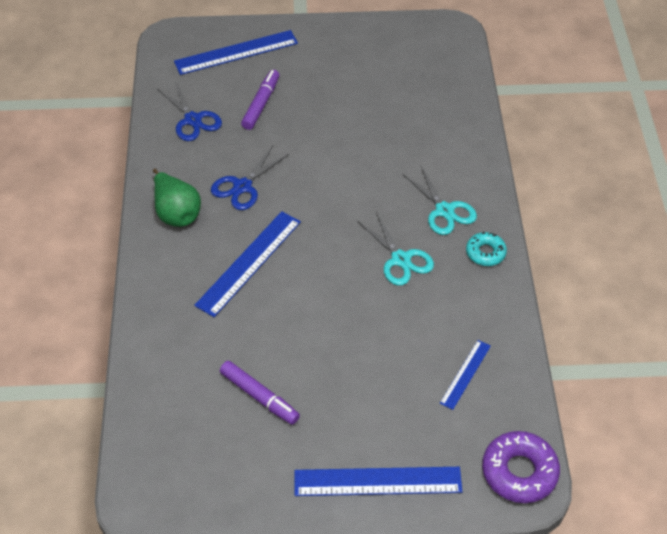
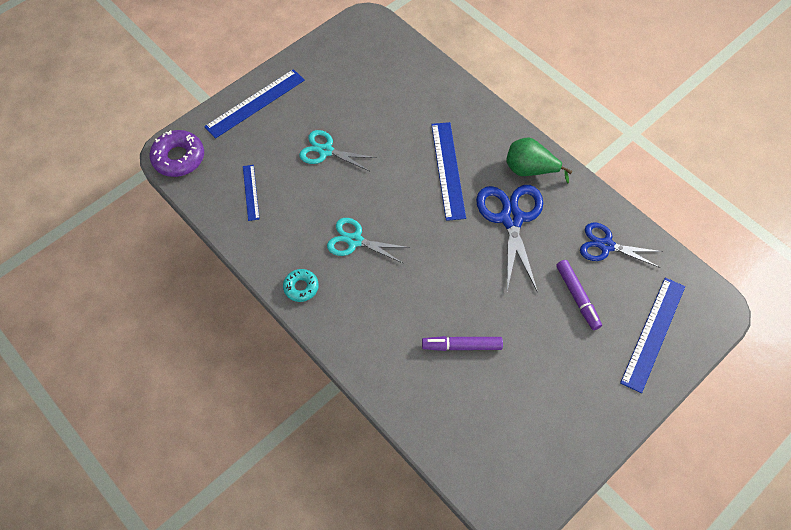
camera: 140 degrees right, 10 degrees up
(242, 186) = (511, 219): blue scissors -> blue scissors, size x1.55
(259, 396) = (360, 101): purple marker -> purple marker (462, 346)
(444, 210) = (357, 302): turquoise scissors -> turquoise scissors (326, 151)

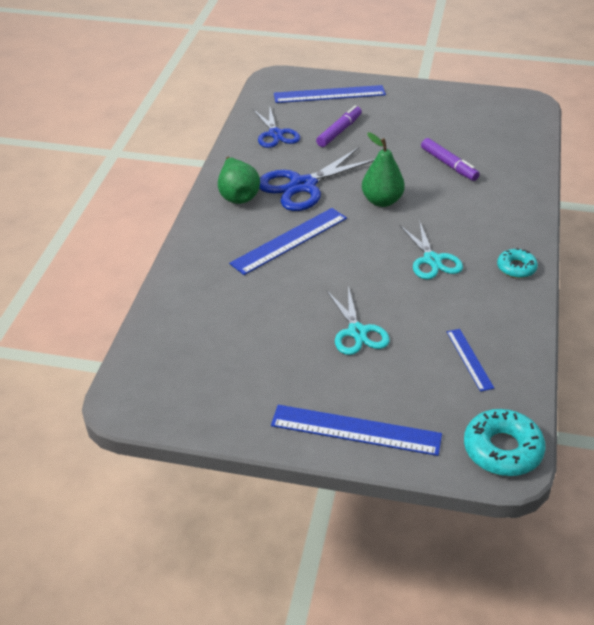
camera: 125 degrees left, 20 degrees down
(178, 158) = (502, 449): purple donut -> turquoise donut
(250, 192) = (469, 359): blue ruler -> blue ruler turned 60 degrees counterclockwise
(449, 258) = (382, 201): none -> green pear

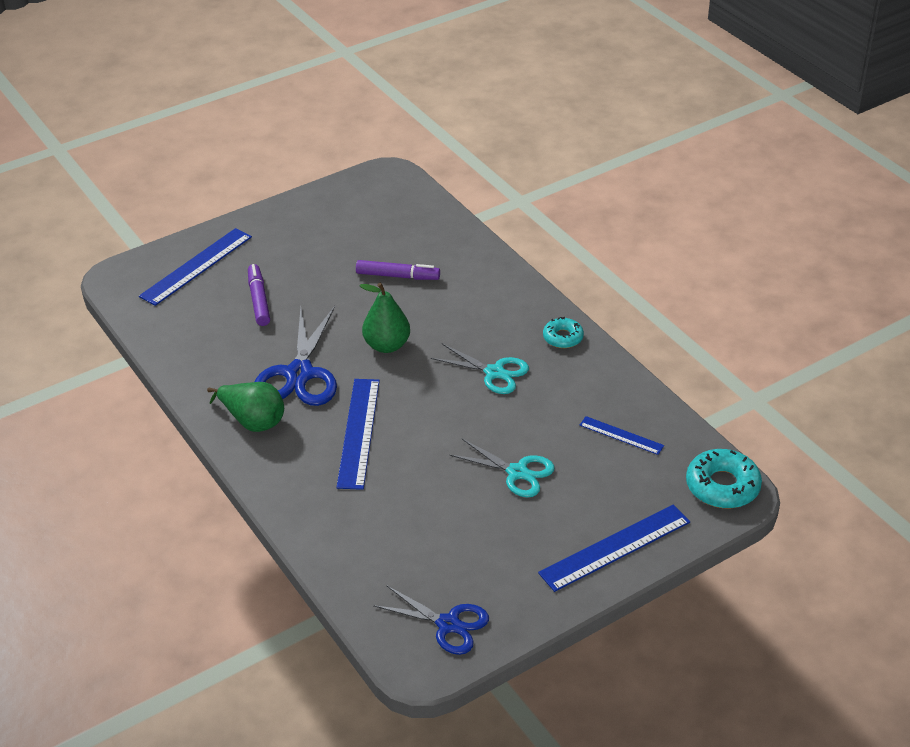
camera: 45 degrees left, 0 degrees up
(275, 134) = (202, 338): blue scissors -> blue scissors (448, 624)

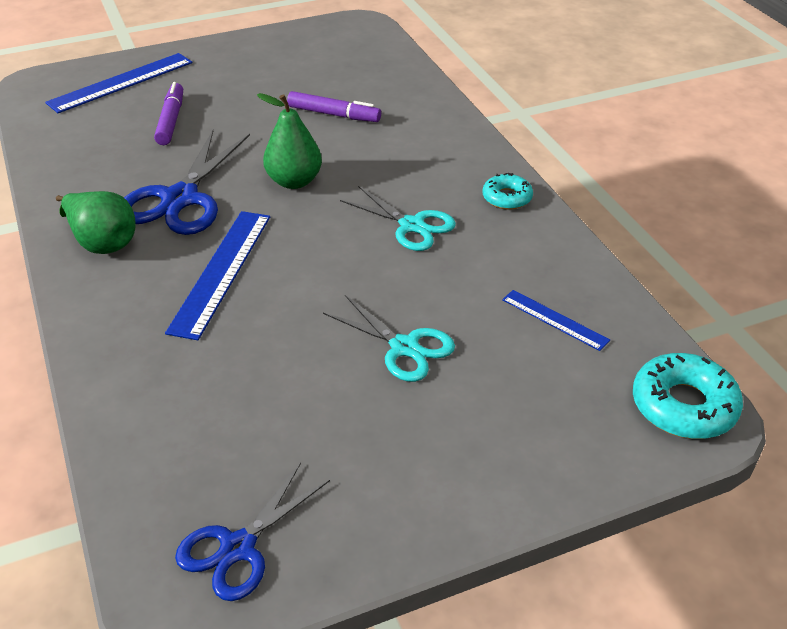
camera: 10 degrees right, 0 degrees up
(448, 624) = (238, 547): blue scissors -> blue scissors turned 90 degrees clockwise
(615, 547) = (512, 470): blue ruler -> none

